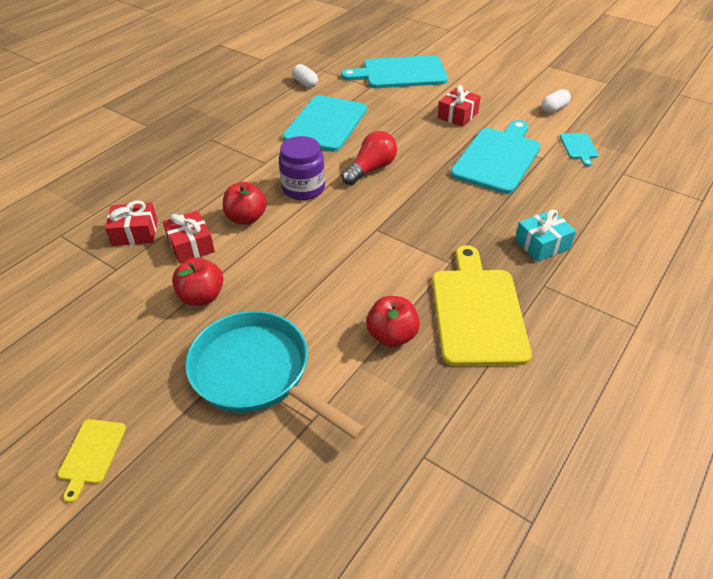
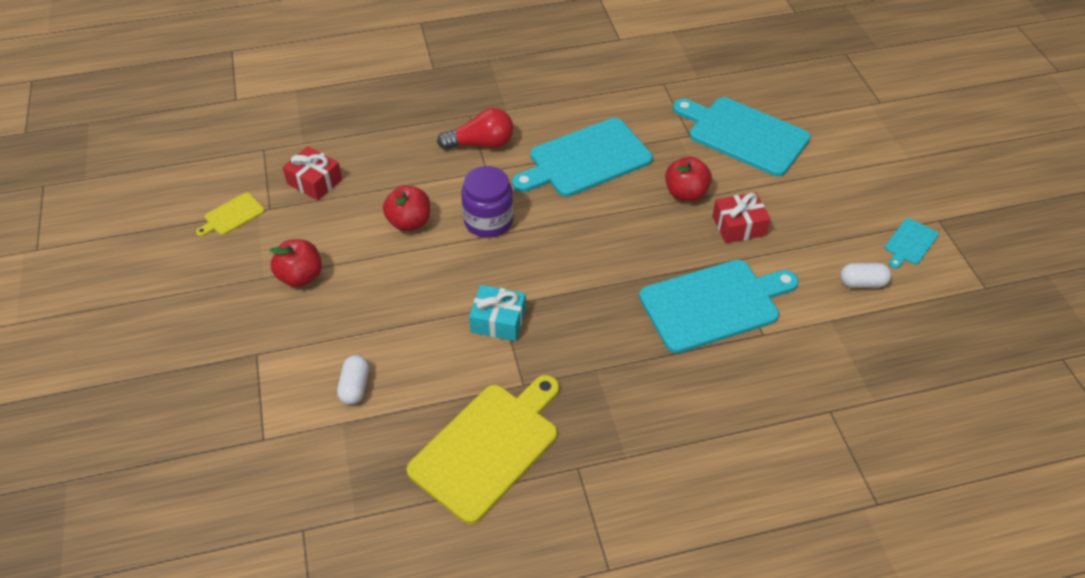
camera: 40 degrees right, 5 degrees up
(91, 454) = (116, 354): yellow cutting board -> yellow cutting board (232, 215)
(191, 245) = (341, 221): red gift -> none
(257, 374) = (268, 372): turquoise pan -> none
(305, 83) = (628, 94): white capsule -> white capsule (355, 386)
(371, 169) = (572, 238): red light bulb -> red light bulb (481, 144)
(392, 336) = (395, 416): red apple -> red apple (685, 193)
(542, 244) = (631, 427): turquoise gift -> turquoise gift (498, 321)
(579, 147) = (823, 348): turquoise cutting board -> turquoise cutting board (910, 243)

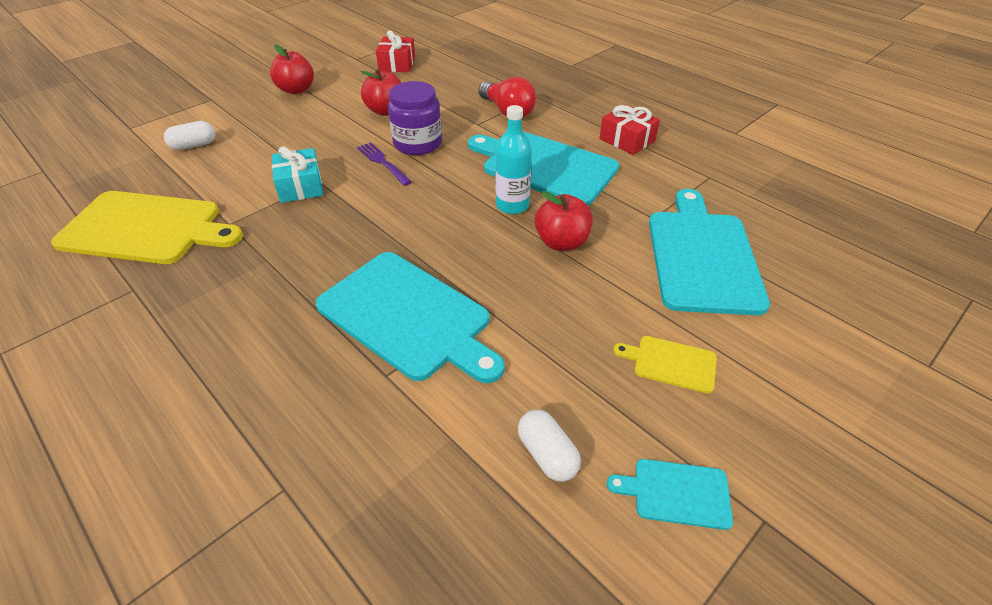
camera: 60 degrees right, 5 degrees down
(232, 215) = (339, 50): yellow cutting board -> yellow cutting board (670, 363)
(502, 254) = (383, 162): none -> purple fork
(624, 200) = (512, 205): none -> turquoise bottle
(738, 226) = (549, 298): red gift -> red gift (627, 140)

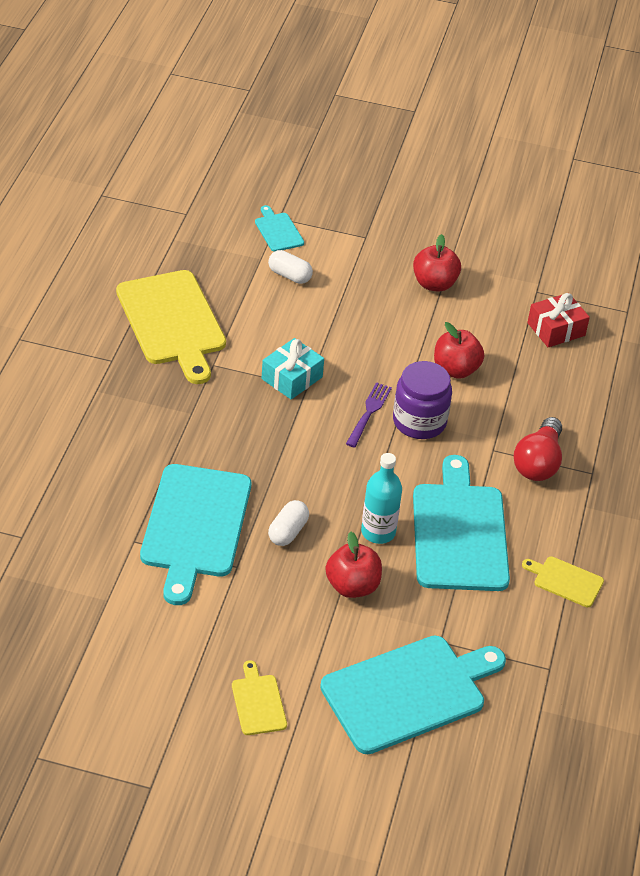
camera: 55 degrees right, 0 degrees up
(547, 454) = (128, 655): white capsule -> white capsule (288, 532)
(627, 140) = (565, 581): red gift -> yellow cutting board
(676, 493) = (142, 734): turquoise cutting board -> turquoise cutting board (278, 231)

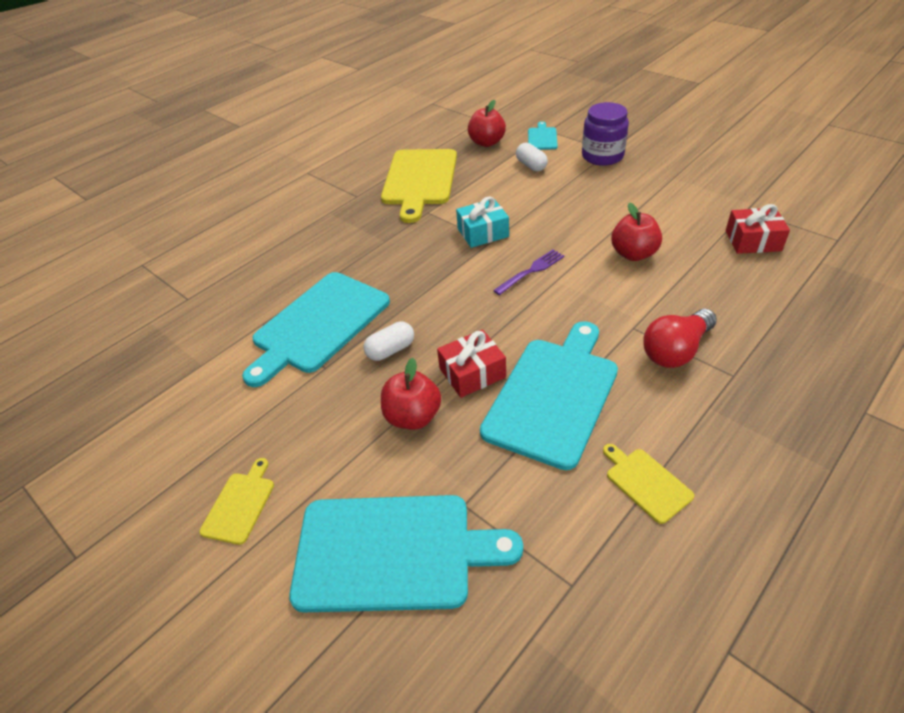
camera: 35 degrees right, 0 degrees up
(378, 532) = (472, 373): turquoise bottle -> red gift
(419, 421) = (573, 288): purple jar -> purple jar (602, 156)
(434, 284) = (651, 189): red apple -> red apple (486, 143)

